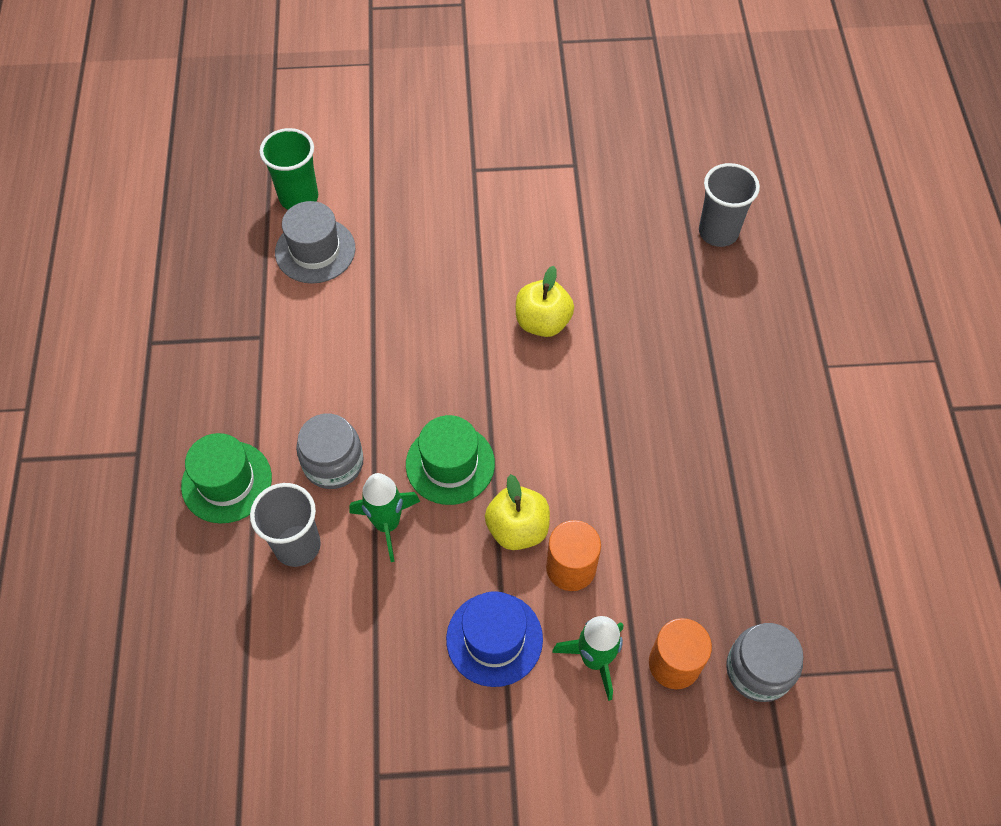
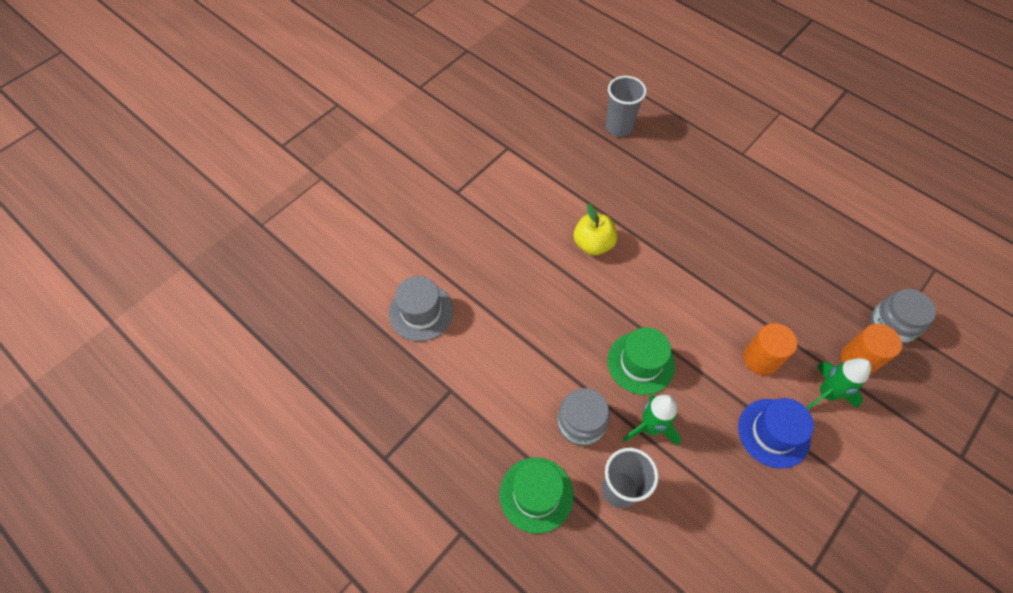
camera: 45 degrees left, 0 degrees up
(299, 197) = (372, 289): green cup -> none
(517, 528) = (713, 364): yellow apple -> none

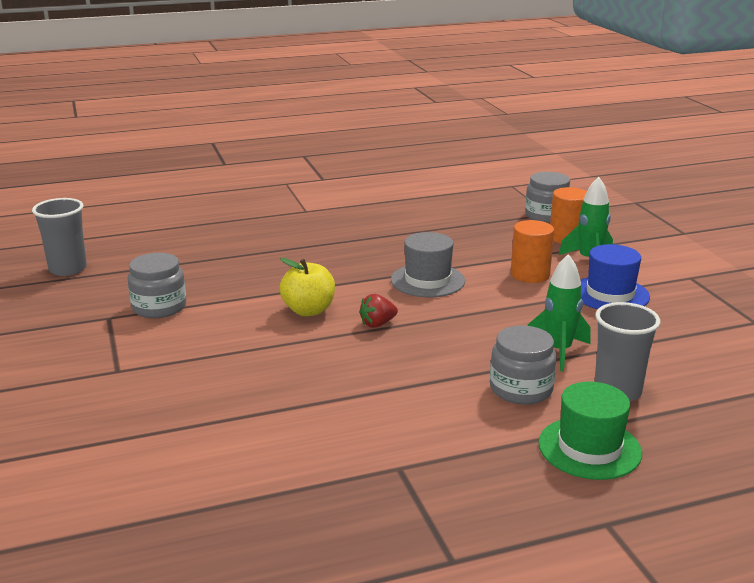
camera: 60 degrees left, 35 degrees down
(421, 312) = (258, 455): grey hat -> grey hat (427, 280)
(537, 163) = (159, 307): none -> grey jar
(605, 294) = (377, 324): none -> red strawberry
(619, 127) = (186, 251): grey cup -> grey cup (68, 269)
(641, 363) = (479, 332): green hat -> none

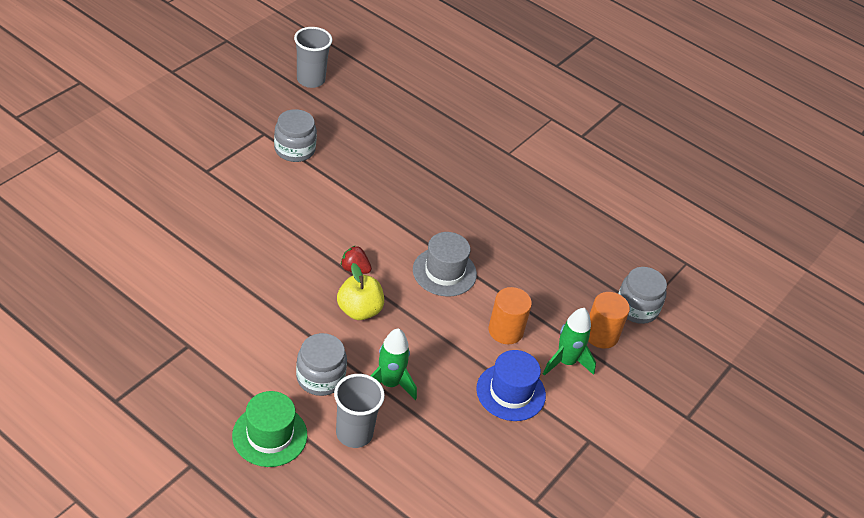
camera: 50 degrees right, 20 degrees up
(308, 310) = (346, 225): yellow apple -> yellow apple (359, 310)

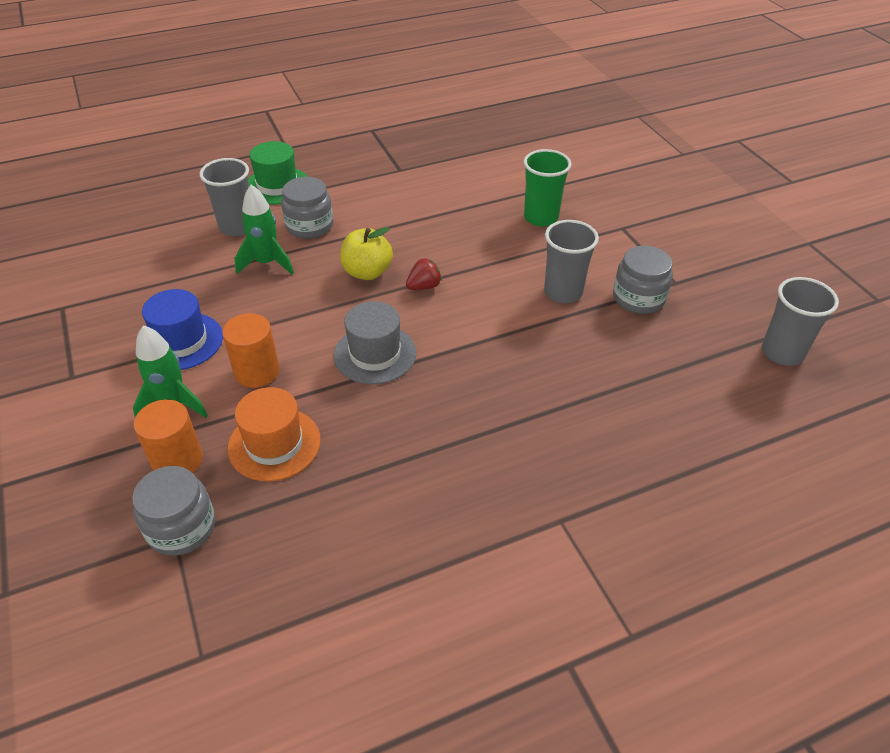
camera: 125 degrees right, 0 degrees up
(218, 222) = (541, 217): none -> green cup
(312, 189) = (563, 292): none -> grey cup
(553, 292) = (274, 444): none -> orange hat

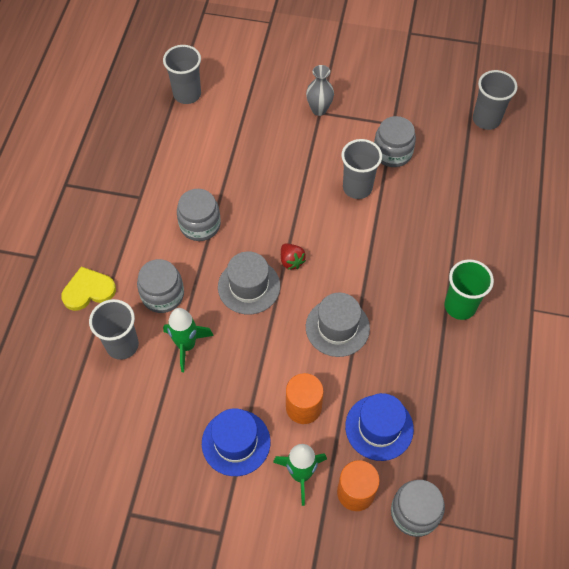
camera: 55 degrees left, 15 degrees up
(274, 444) = (379, 427): orange hat -> blue hat
(277, 186) = (88, 290): green hat -> yellow heart
(367, 272) = (249, 286): yellow apple -> grey hat
(406, 213) = (200, 225): none -> grey jar
(424, 286) = (291, 261): red strawberry -> red strawberry turned 150 degrees clockwise
(538, 146) = (187, 94): none -> grey cup
(541, 217) = (272, 148): green cup -> green cup (460, 306)
(624, 226) = (319, 109): none -> grey vase

